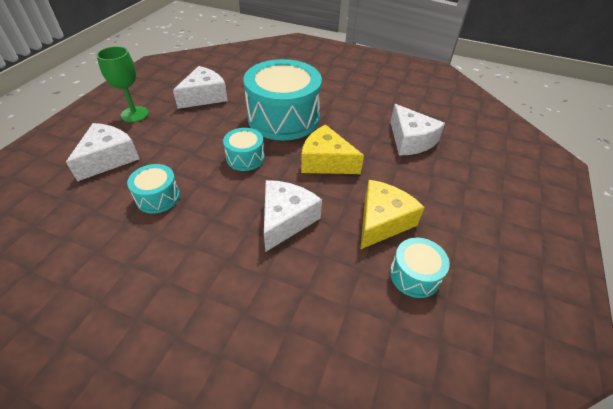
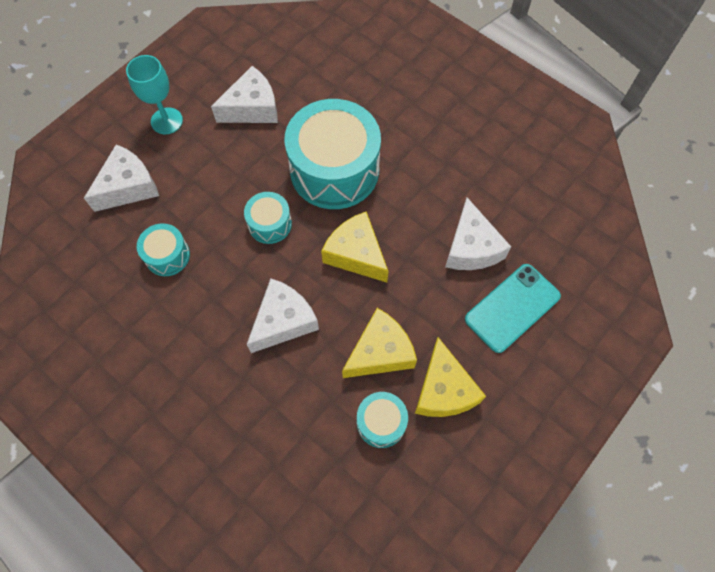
camera: 20 degrees right, 20 degrees up
(135, 114) = (166, 121): green goblet -> turquoise goblet
(451, 235) = (443, 390): none -> yellow cheese
(464, 168) = (512, 308): none -> turquoise phone

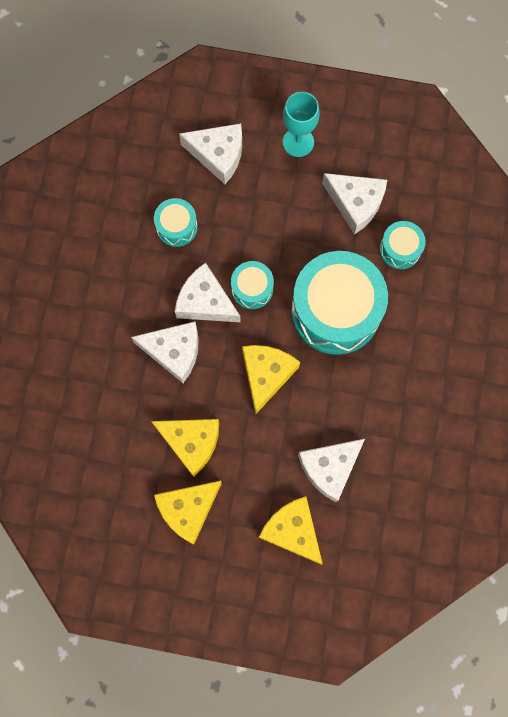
camera: 60 degrees right, 10 degrees up
(255, 269) = (205, 302): none -> white cheese
(381, 422) = (135, 475): turquoise drum -> turquoise drum (400, 249)
(512, 308) = (292, 530): turquoise phone -> yellow cheese

